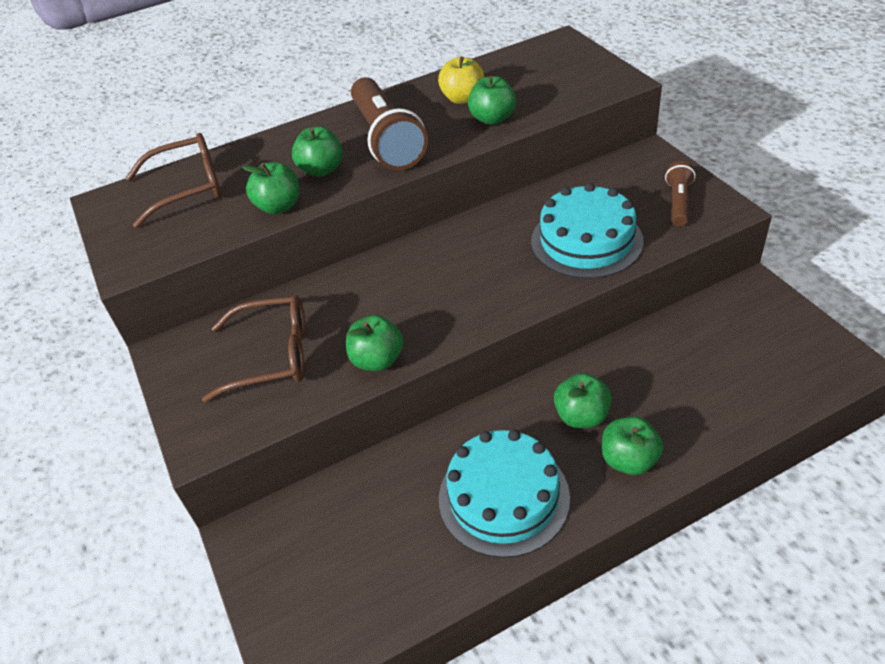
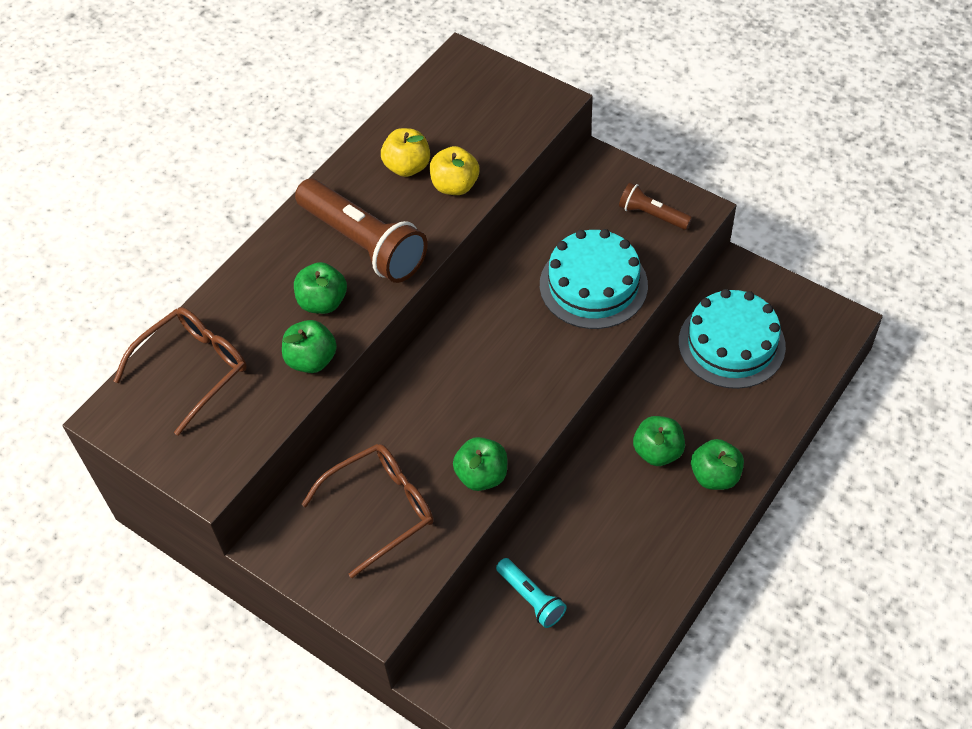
camera: 30 degrees left, 10 degrees up
(375, 501) = (531, 598): none -> turquoise flashlight
(493, 119) = (455, 186): green apple -> yellow apple
(503, 497) = (634, 549): turquoise cake -> turquoise cake (731, 344)
(678, 203) = (652, 215): brown flashlight -> brown flashlight turned 45 degrees counterclockwise

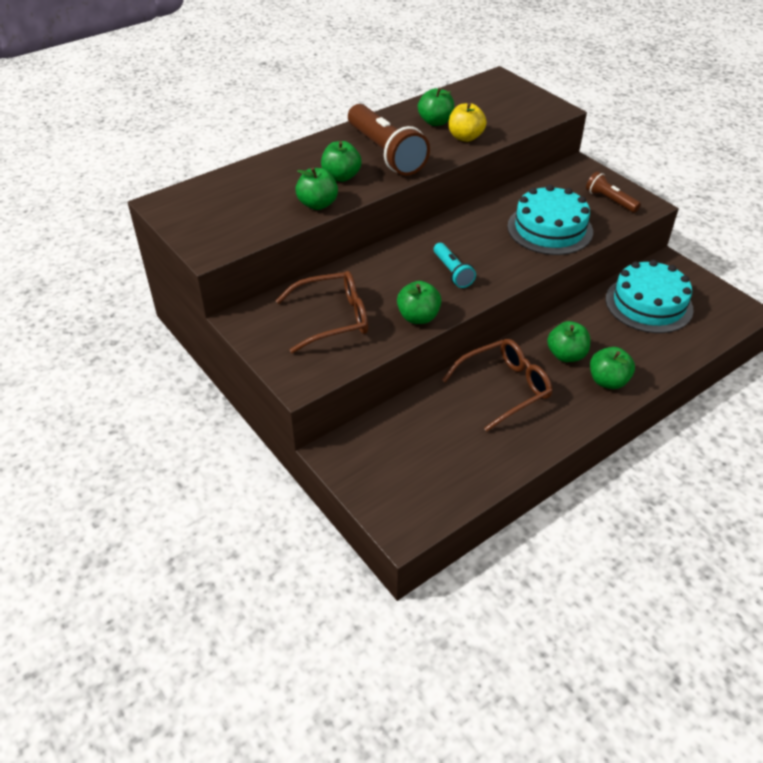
camera: 15 degrees right, 10 degrees down
(192, 370) = (231, 192): brown glasses -> brown glasses (503, 388)
(407, 167) = (435, 122): yellow apple -> green apple
(531, 598) = (429, 421): turquoise flashlight -> turquoise flashlight (452, 272)

